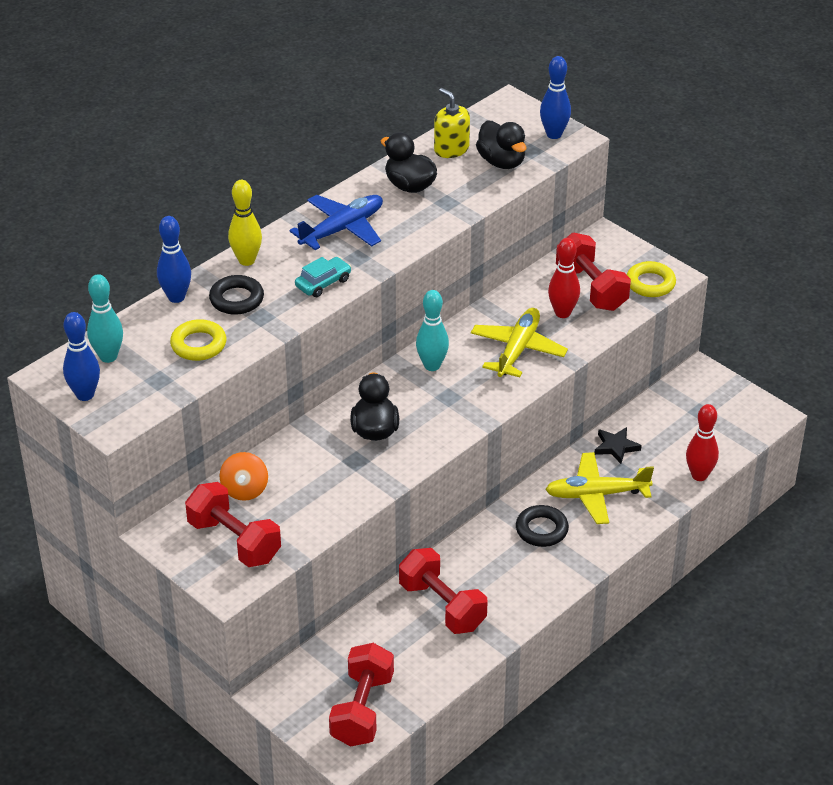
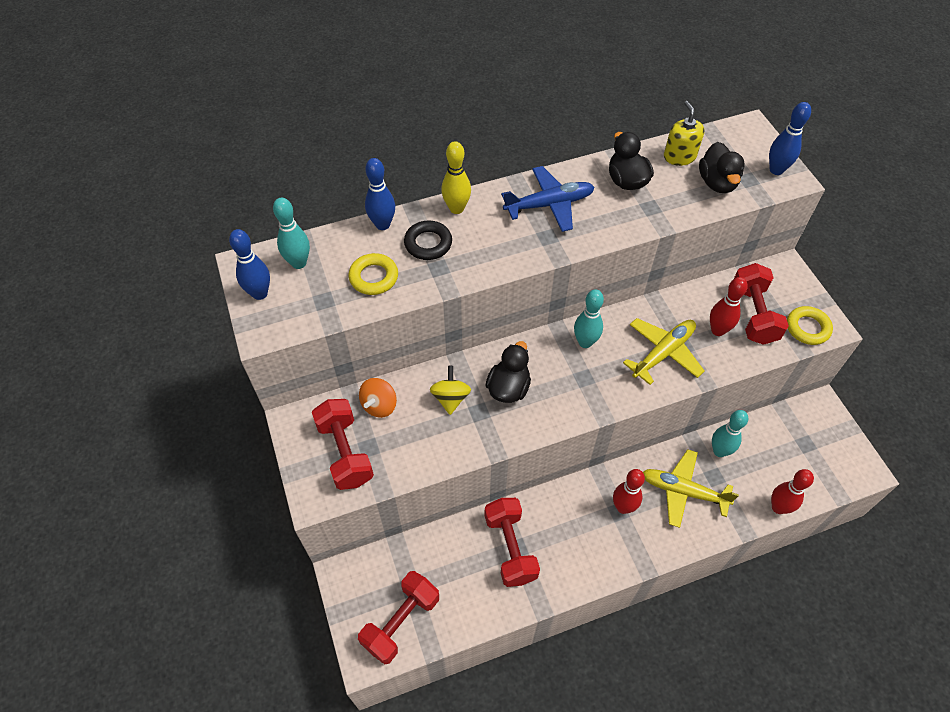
camera: 25 degrees right, 15 degrees up
(318, 459) = (450, 398): none -> yellow spinning top
(323, 283) = (506, 252): turquoise car -> none
(541, 530) = (623, 507): black ring -> red bowling pin
(616, 447) = (719, 451): black star -> turquoise bowling pin

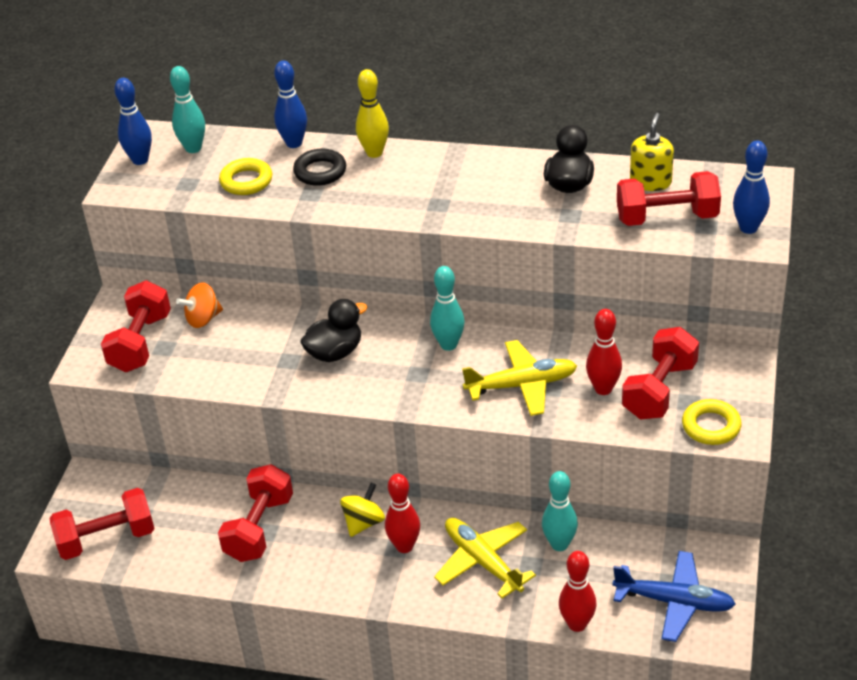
camera: 35 degrees right, 15 degrees down
(450, 398) = (272, 339): yellow spinning top -> yellow spinning top (363, 522)
(549, 204) = (468, 179): blue plane -> blue plane (674, 602)
(717, 183) = (667, 217): black duck -> red dumbbell

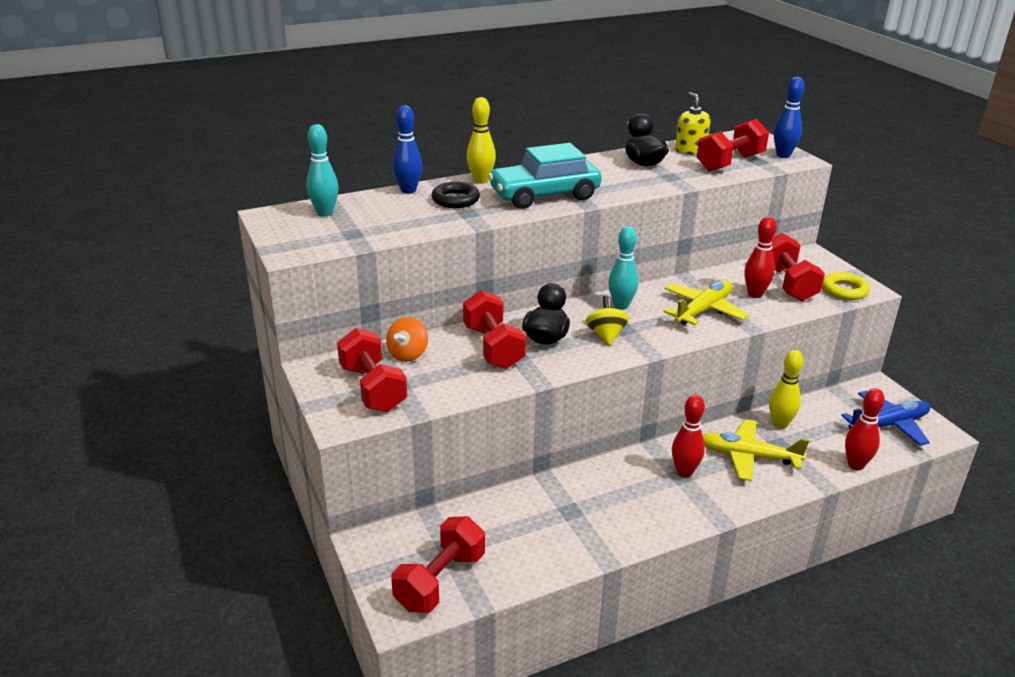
camera: 40 degrees left, 10 degrees down
(140, 160) = (285, 231): blue bowling pin -> none
(246, 181) = (403, 219): yellow ring -> none
(259, 528) = (562, 511): red dumbbell -> red dumbbell (493, 347)
(363, 522) = (636, 470): yellow spinning top -> yellow spinning top (606, 335)
(408, 196) = (544, 195): none -> turquoise car
(559, 544) = (780, 424): turquoise bowling pin -> yellow bowling pin

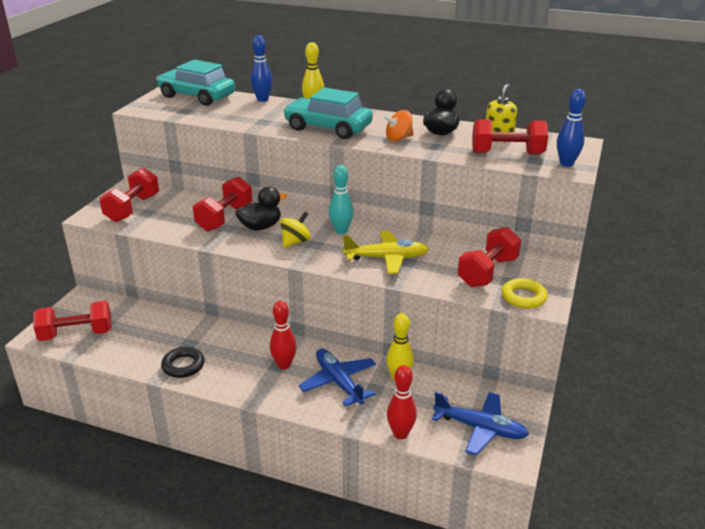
camera: 45 degrees right, 0 degrees up
(325, 213) = (197, 96): turquoise bowling pin -> turquoise car
(408, 354) = (179, 201): orange spinning top -> orange spinning top (398, 138)
(455, 200) = (274, 113): black ring -> black ring (183, 365)
(748, 457) = (338, 382): yellow plane -> blue plane
(755, 294) = (446, 267): red bowling pin -> none

